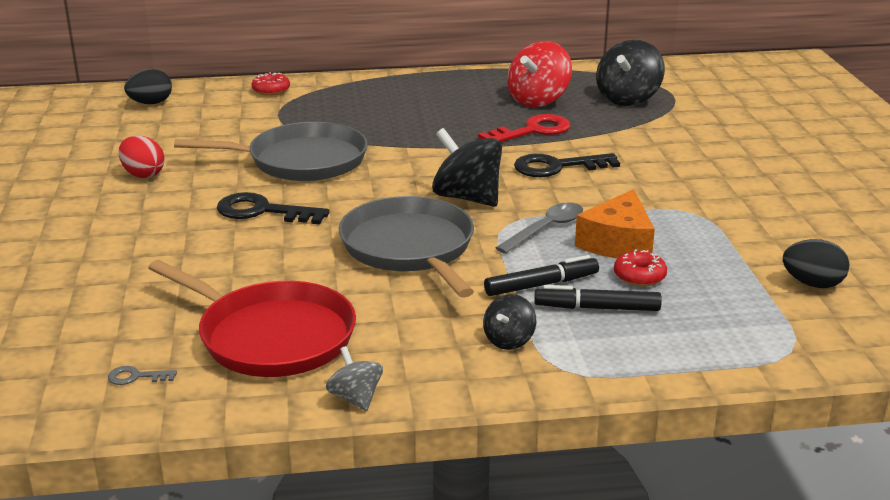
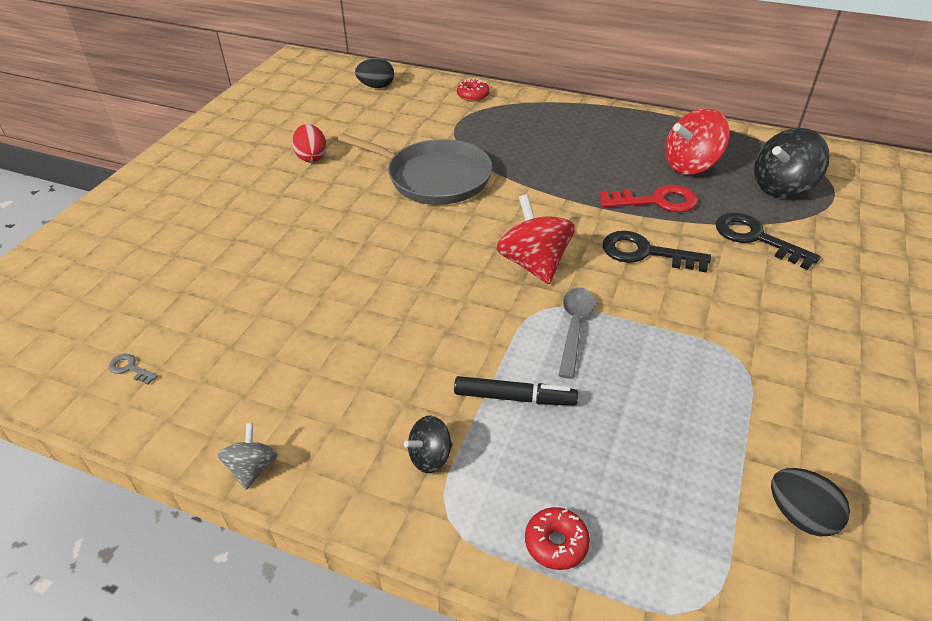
camera: 30 degrees right, 15 degrees up
(263, 211) = (361, 224): black key -> black key (756, 238)
(271, 336) = (253, 365): red pan -> none
(410, 248) = (438, 307): grey pan -> none
(467, 198) = (534, 264): black spinning top -> red spinning top
(546, 229) = (575, 327): grey spoon -> grey spoon turned 60 degrees counterclockwise
(597, 308) = (542, 450): black marker -> none
(618, 243) = (629, 372): orange cheese -> none
(639, 276) = (616, 425): red donut -> red donut (556, 543)

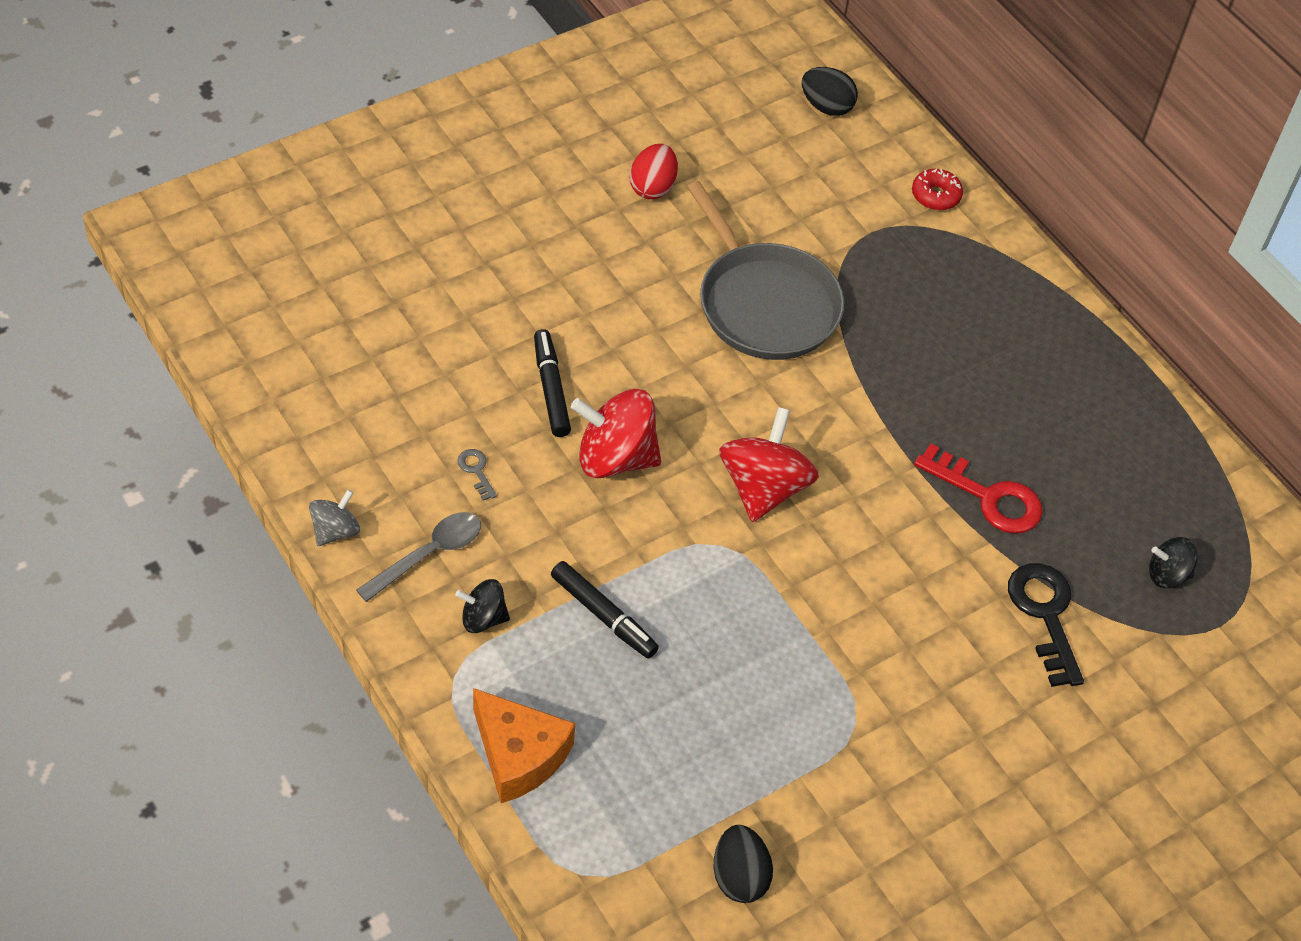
camera: 30 degrees right, 10 degrees up
(130, 368) = (297, 363): grey key -> grey key (476, 471)
(343, 284) = (551, 389): none -> black marker
(556, 543) = (519, 755): red donut -> orange cheese
(575, 327) = (730, 585): grey spoon -> grey spoon (429, 554)
(645, 253) = (897, 552): black key -> none
(691, 165) = (1092, 474): red spinning top -> red spinning top (615, 458)
(782, 187) = (1167, 575): black spinning top -> black spinning top, size x0.54

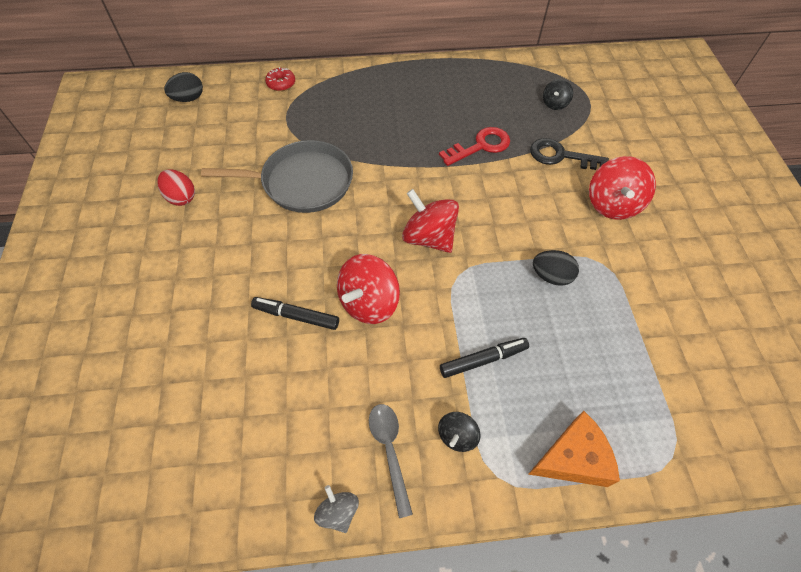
camera: 60 degrees left, 5 degrees up
(476, 471) = (336, 389): grey key -> none
(739, 877) = (691, 365): black egg -> black egg (551, 276)
(986, 713) = (612, 204): none -> red spinning top

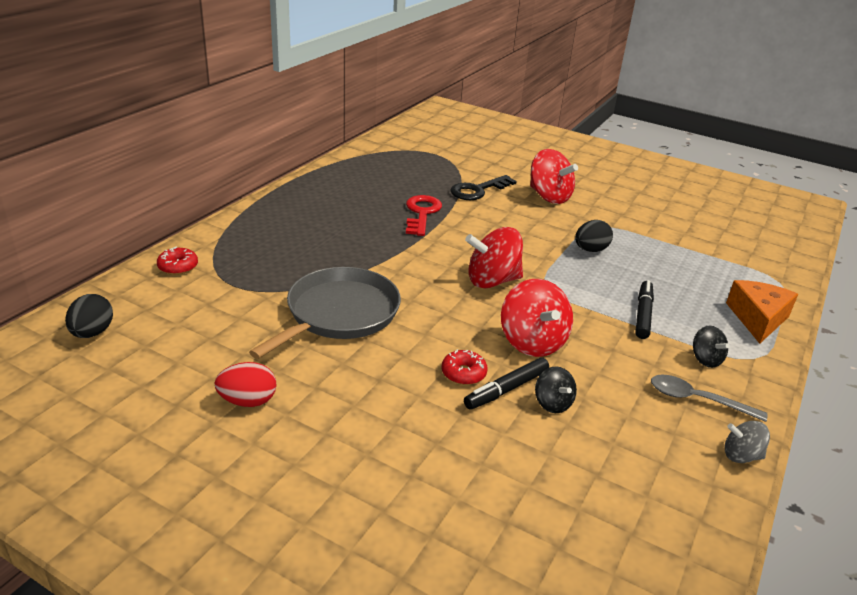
camera: 55 degrees left, 25 degrees down
(294, 282) = (463, 373): none -> red donut
(554, 104) = (420, 166): black spinning top -> black spinning top (552, 403)

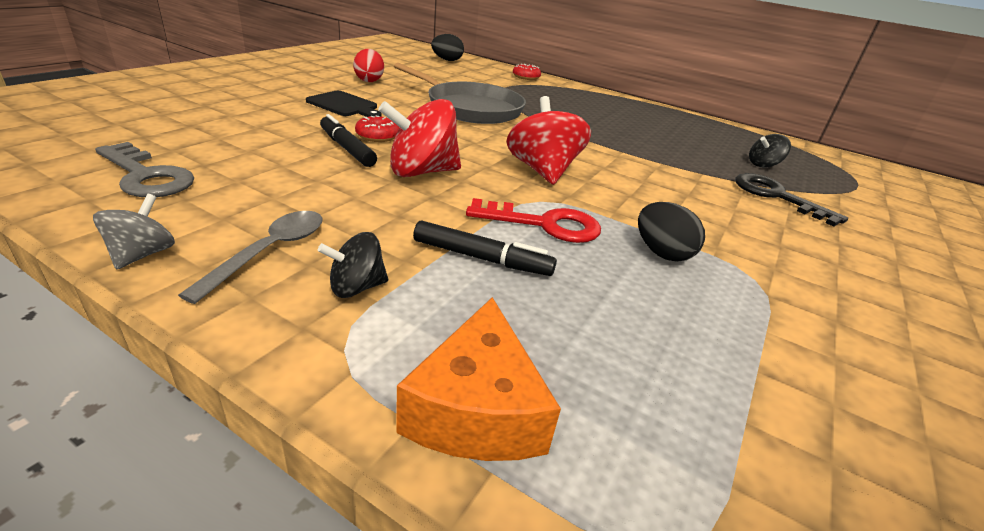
camera: 90 degrees right, 0 degrees up
(372, 409) = (344, 105): none -> black cutting board
(422, 213) = (676, 157): red key -> red key (544, 224)
(549, 197) = (822, 250): red spinning top -> none
(552, 403) = (315, 164): black spinning top -> black spinning top (763, 165)
(642, 502) = (146, 176): none -> grey key
(757, 319) = (477, 409): orange cheese -> orange cheese turned 75 degrees clockwise

